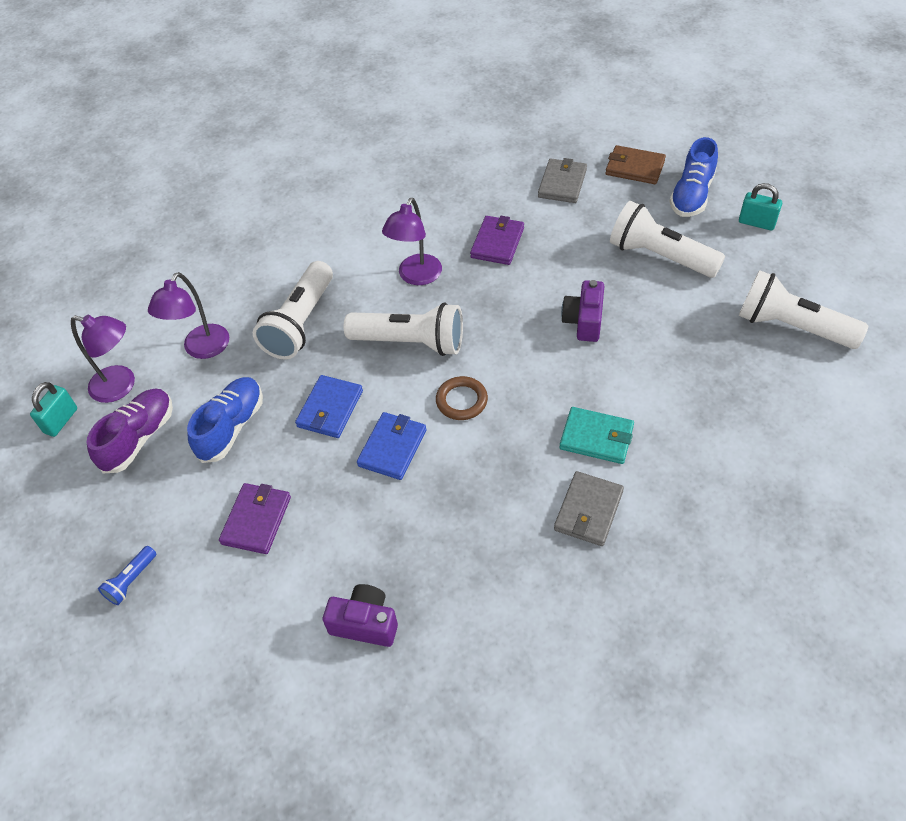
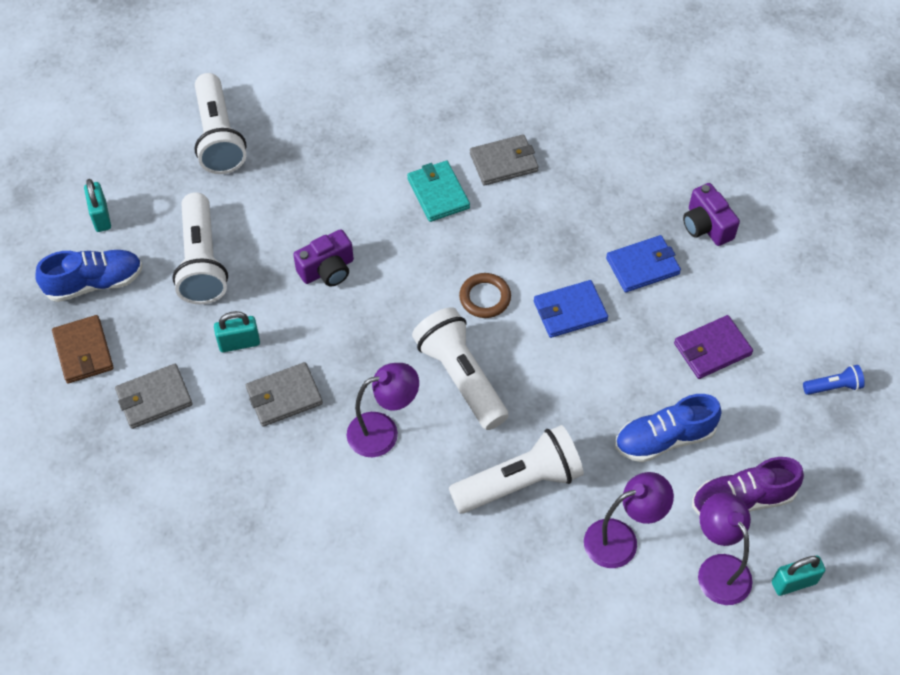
camera: 135 degrees left, 5 degrees up
(330, 409) = (579, 382): blue wallet -> blue wallet (643, 266)
(497, 243) = (284, 396): purple wallet -> grey wallet
(565, 242) = (239, 343): none -> turquoise padlock

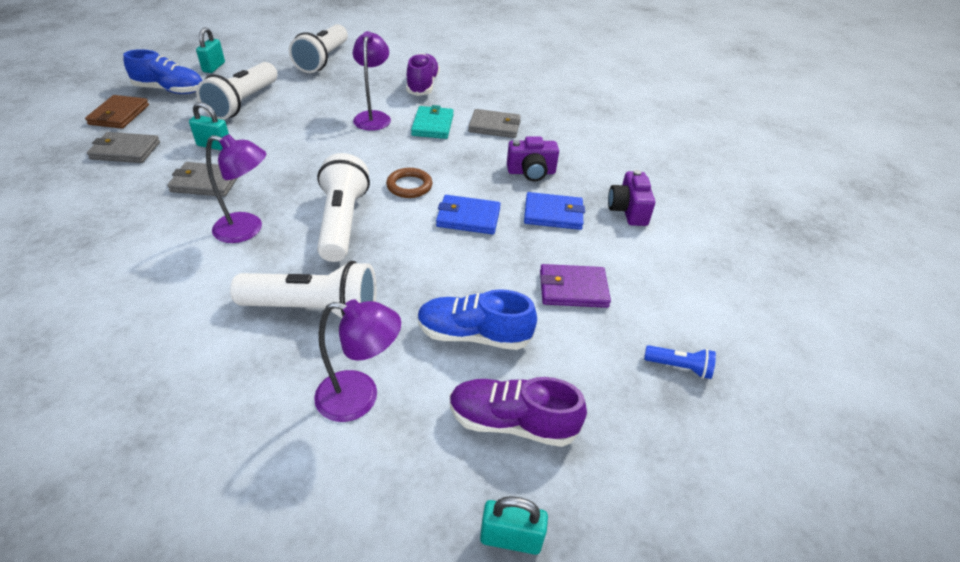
camera: 25 degrees right, 15 degrees down
(327, 270) = (316, 133): purple camera -> purple camera (531, 172)
(375, 128) = (423, 85): none -> purple shoe
(718, 569) = (435, 477): purple lamp -> purple lamp (373, 117)

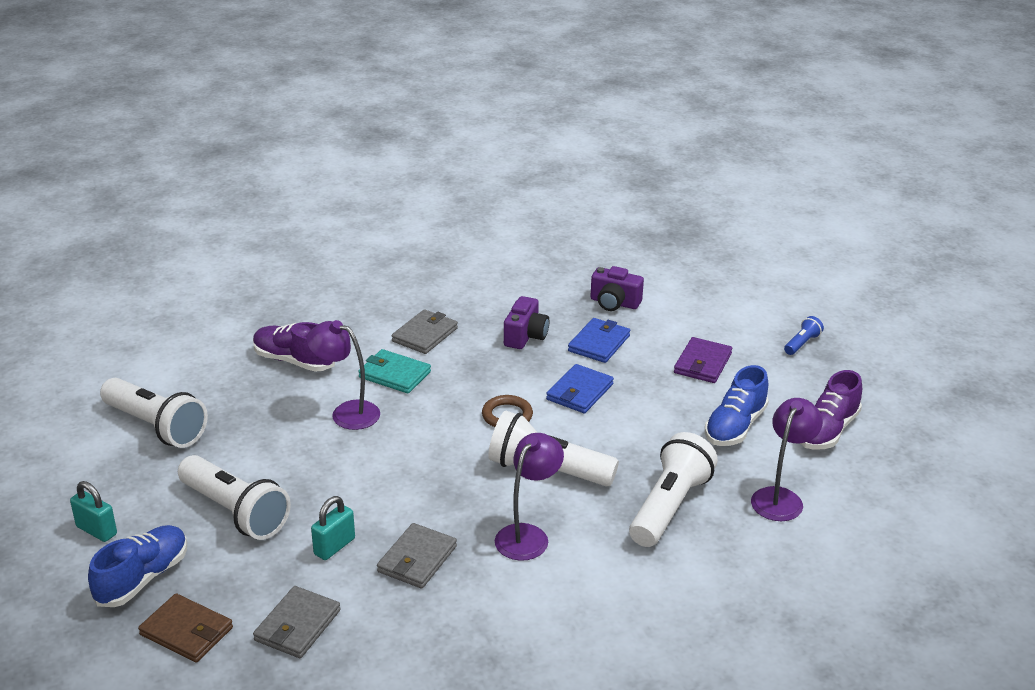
camera: 65 degrees left, 10 degrees down
(510, 538) = (915, 455): turquoise padlock -> none

